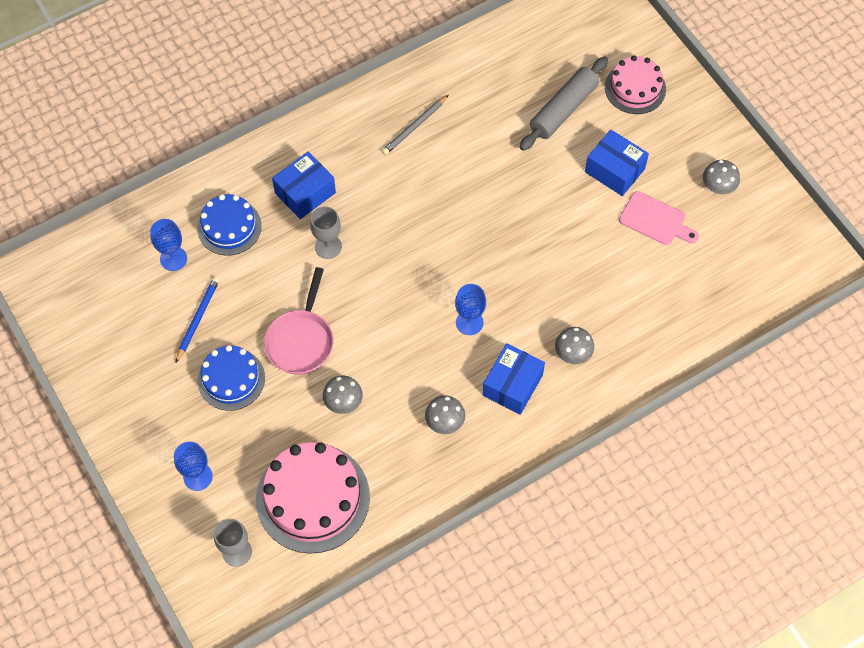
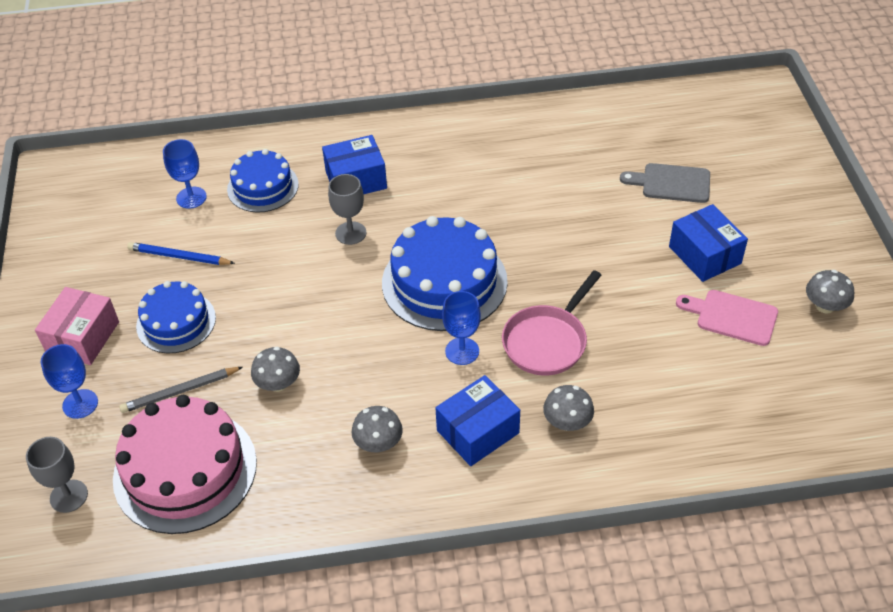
camera: 25 degrees right, 15 degrees down
(163, 420) = (83, 337): none -> pink box
(198, 319) = (179, 257): blue pencil -> blue pencil turned 120 degrees counterclockwise
(301, 341) = (269, 310): pink pan -> pink pan (547, 341)
(414, 126) = (501, 155): grey pencil -> grey pencil (180, 391)
(426, 266) = (444, 282): none -> blue cake
(563, 109) = (671, 183): grey rolling pin -> grey cutting board
(635, 88) = (763, 186): pink cake -> none
(655, 220) = (732, 317): pink cutting board -> pink cutting board turned 150 degrees clockwise

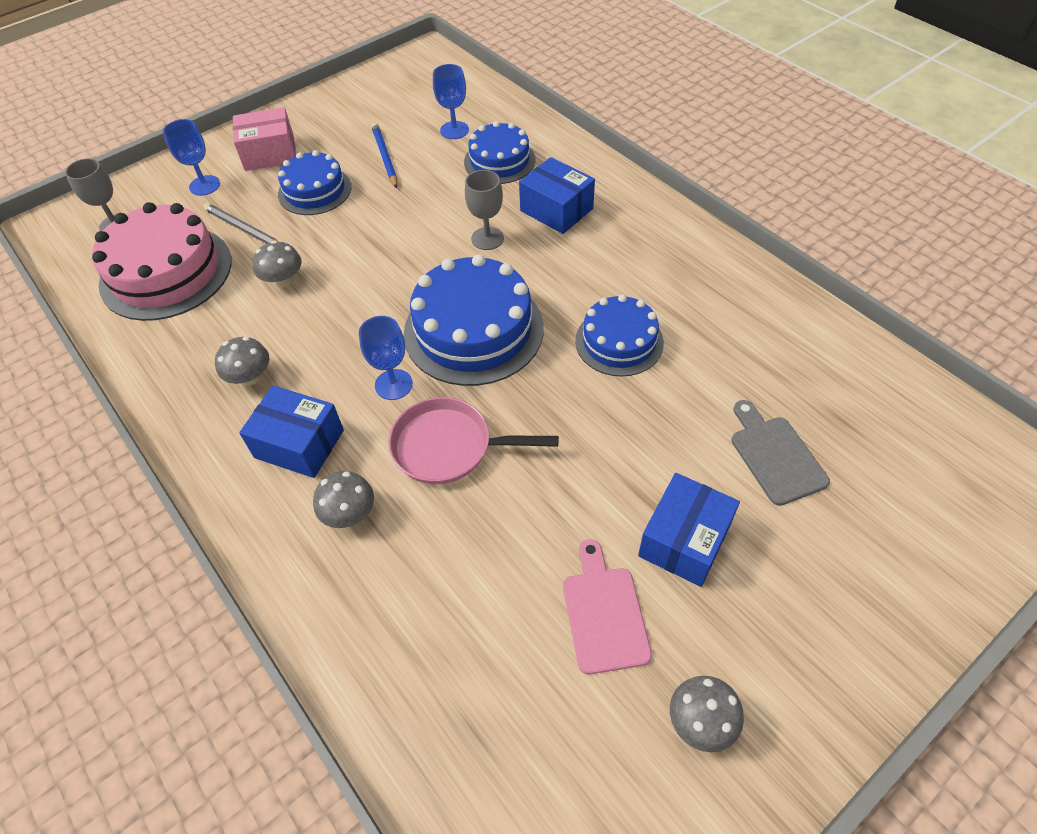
camera: 60 degrees right, 5 degrees up
(521, 209) = (619, 341): none -> blue cake

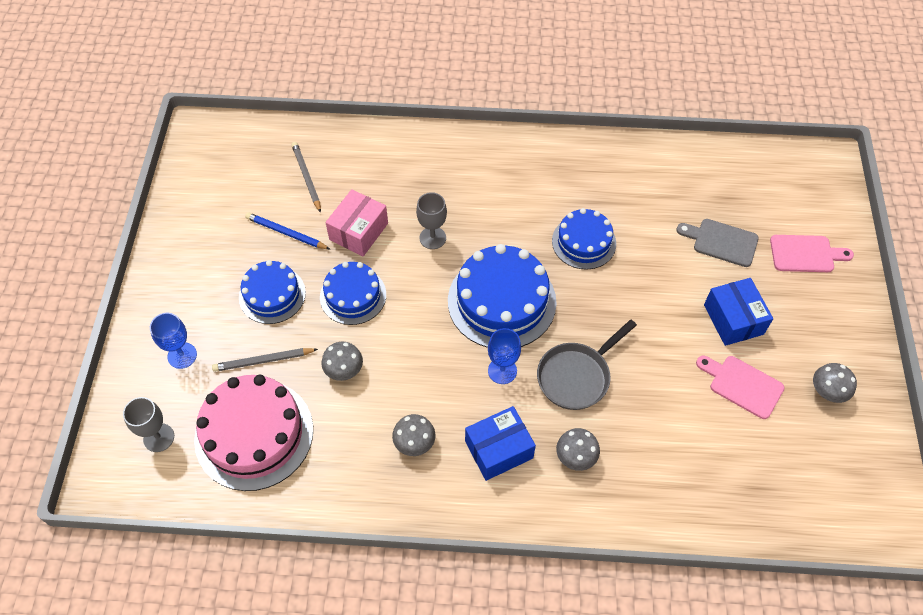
camera: 50 degrees left, 5 degrees up
(269, 153) = (195, 294): pink box -> pink box (358, 231)
(449, 447) = (576, 376): pink pan -> grey pan
(454, 130) = (306, 177): blue goblet -> grey pencil
(499, 161) = (368, 178): blue cake -> blue cake (353, 295)
(556, 210) = (448, 186): blue box -> none
(872, 552) = (805, 254): none -> pink cutting board

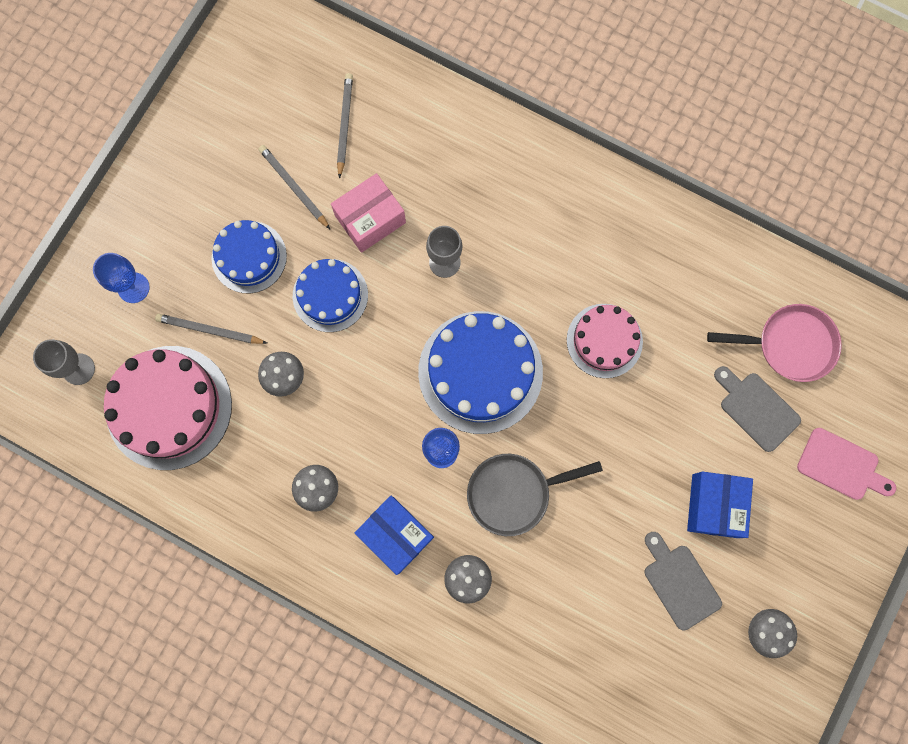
camera: 25 degrees right, 20 degrees up
(286, 233) = (294, 187): blue pencil -> grey pencil
(499, 449) = (396, 535): blue box -> blue box turned 45 degrees clockwise
(584, 242) = (604, 340): blue cake -> pink cake
(718, 192) = (790, 345): none -> pink pan
(742, 385) = (679, 583): pink cutting board -> grey cutting board

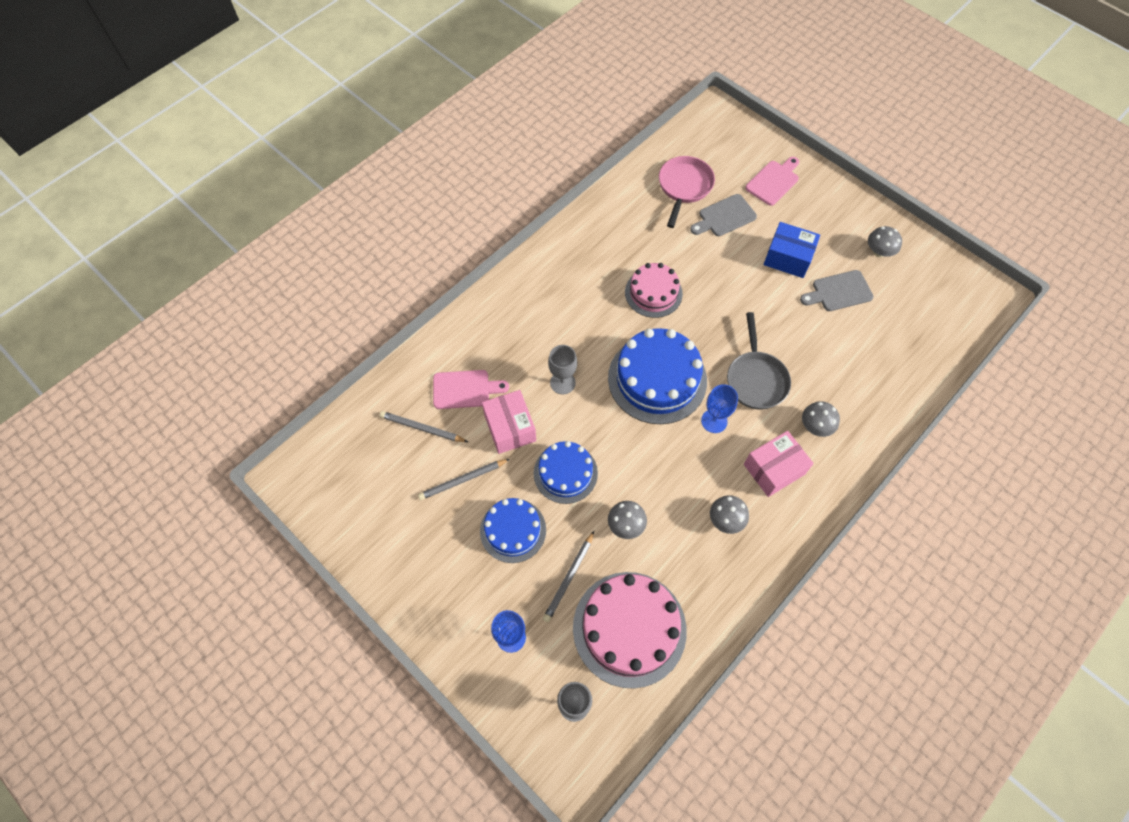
camera: 75 degrees left, 15 degrees down
(396, 535) = (774, 469): blue box -> pink box
(406, 155) = (465, 389): none -> pink cutting board

